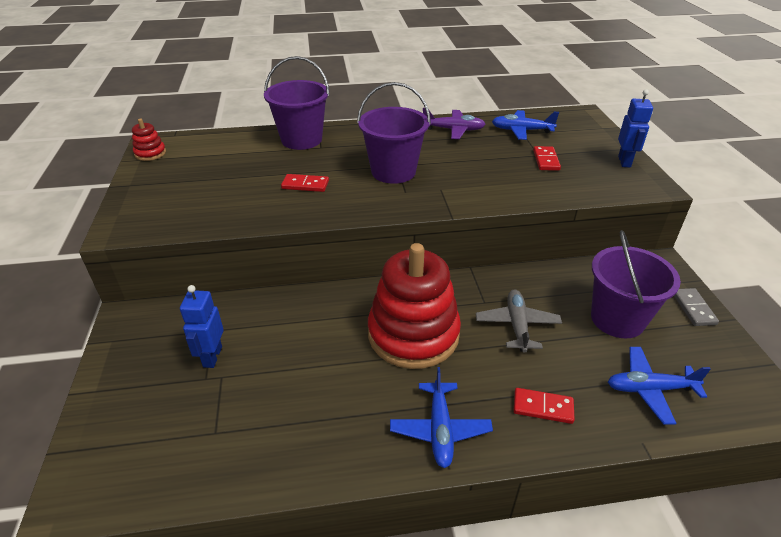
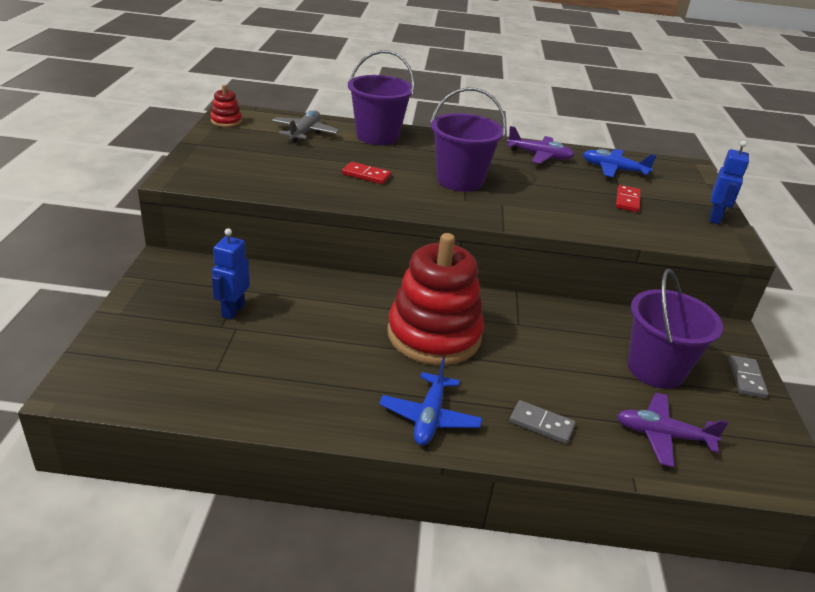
camera: 10 degrees right, 5 degrees down
(517, 325) = (544, 351): grey plane -> grey plane (305, 133)
(543, 407) = (541, 424): red domino -> grey domino
(650, 389) = (663, 435): blue plane -> purple plane

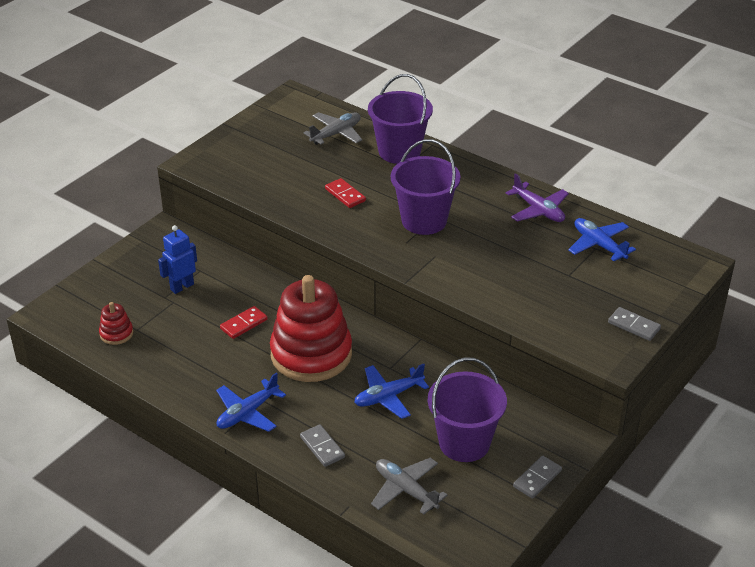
camera: 35 degrees right, 5 degrees up
(226, 121) = (278, 106): red stacking toy -> red stacking toy (116, 333)
(546, 350) = (388, 396): none -> blue plane
(627, 200) = (565, 283): red domino -> red domino (243, 324)
(663, 435) = (406, 490): purple plane -> grey plane
(715, 218) = (634, 326): blue robot -> grey domino

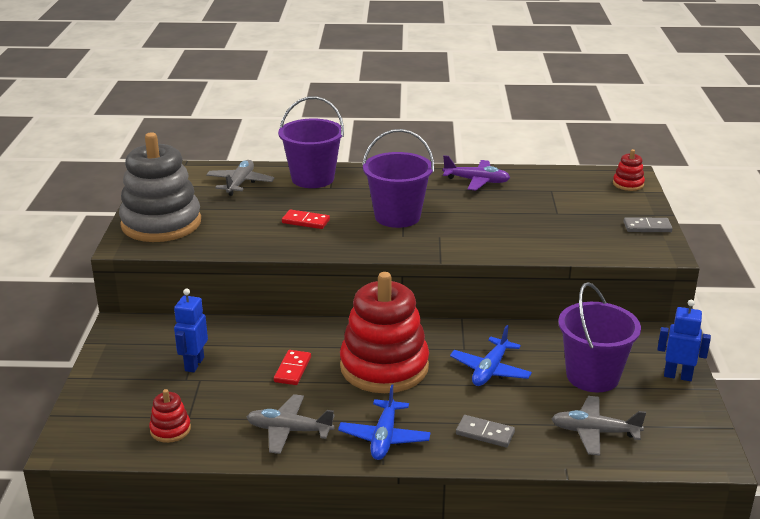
camera: 35 degrees left, 10 degrees down
(190, 374) = (289, 430): none -> grey plane
(236, 152) = (161, 223): none -> grey stacking toy
(537, 479) = (677, 376): grey domino -> blue robot
(599, 245) = (551, 187): blue plane -> none
(680, 271) = (628, 184): none -> red stacking toy

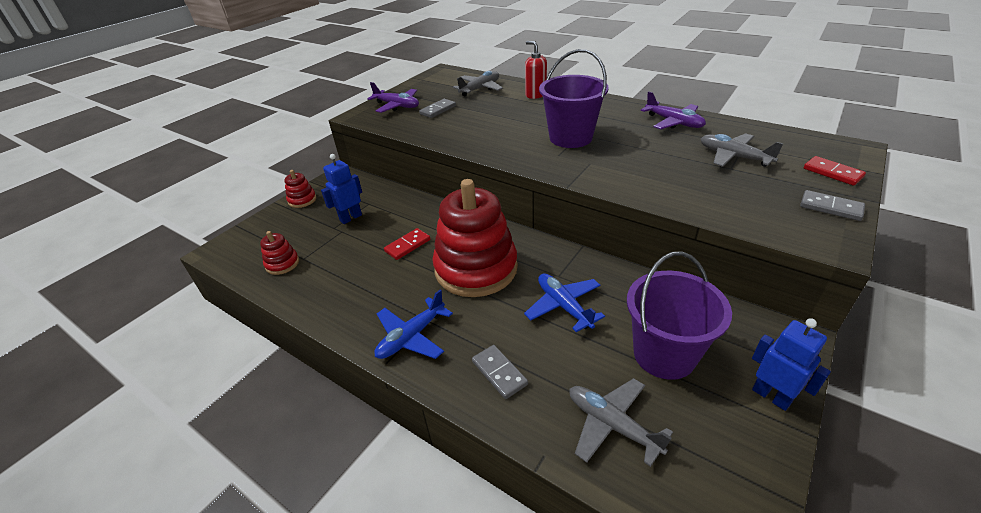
camera: 35 degrees right, 10 degrees up
(161, 223) = (397, 106): grey stacking toy -> purple plane
(220, 218) = (438, 110): none -> grey domino
(289, 430) = (351, 298): grey plane -> grey plane (734, 157)
(306, 221) = (494, 125): red domino -> red domino (832, 173)
(313, 178) = (535, 95): purple bucket -> red soap dispenser
(490, 370) = (564, 306): blue plane -> blue plane turned 90 degrees clockwise
(628, 184) = (841, 156): red stacking toy -> red stacking toy (302, 200)

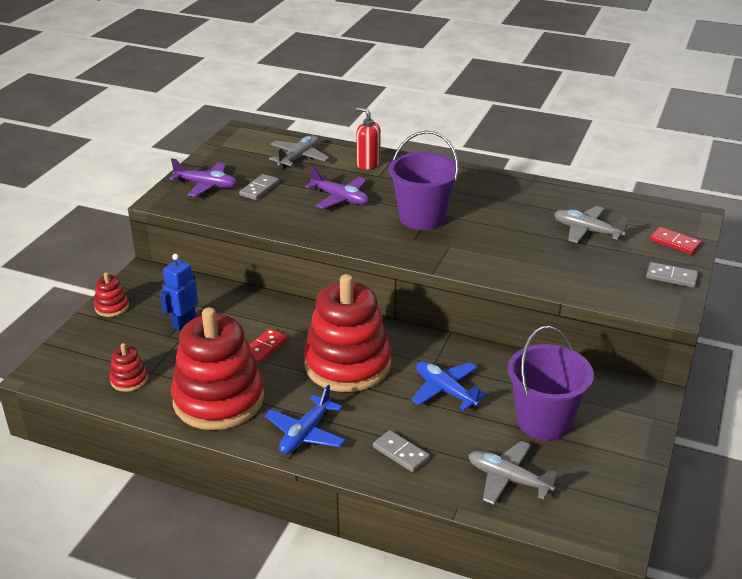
camera: 15 degrees left, 5 degrees down
(347, 291) = (218, 400): none -> red stacking toy
(673, 122) = (525, 194): purple plane -> purple plane (340, 198)
(771, 396) = (633, 442): blue robot -> none

